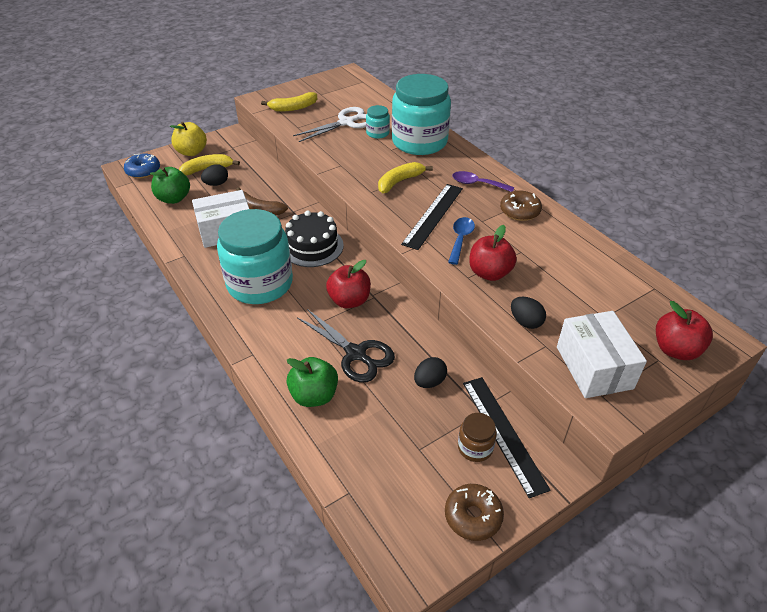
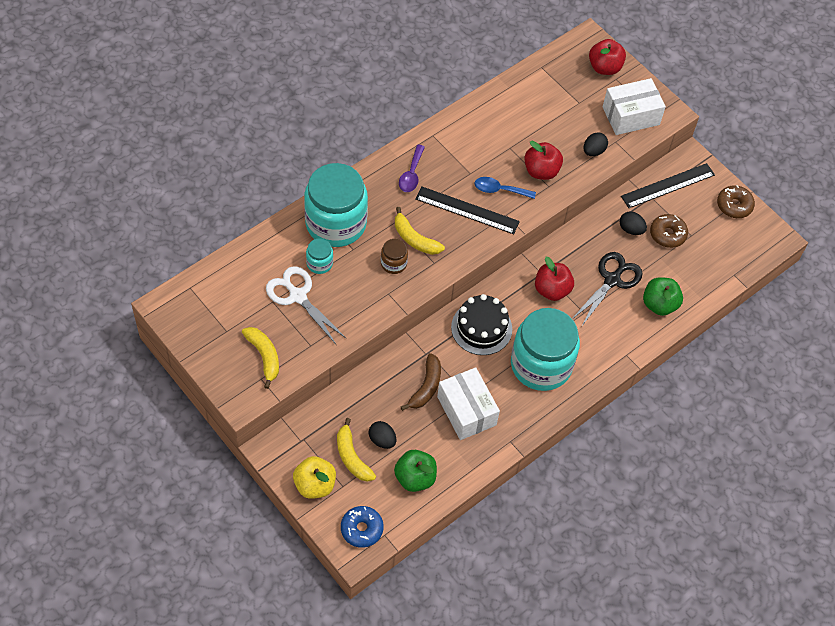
camera: 100 degrees left, 15 degrees up
(475, 447) = (683, 202): brown jar -> brown jar (393, 263)
(519, 211) = (452, 144): brown donut -> brown donut (667, 234)

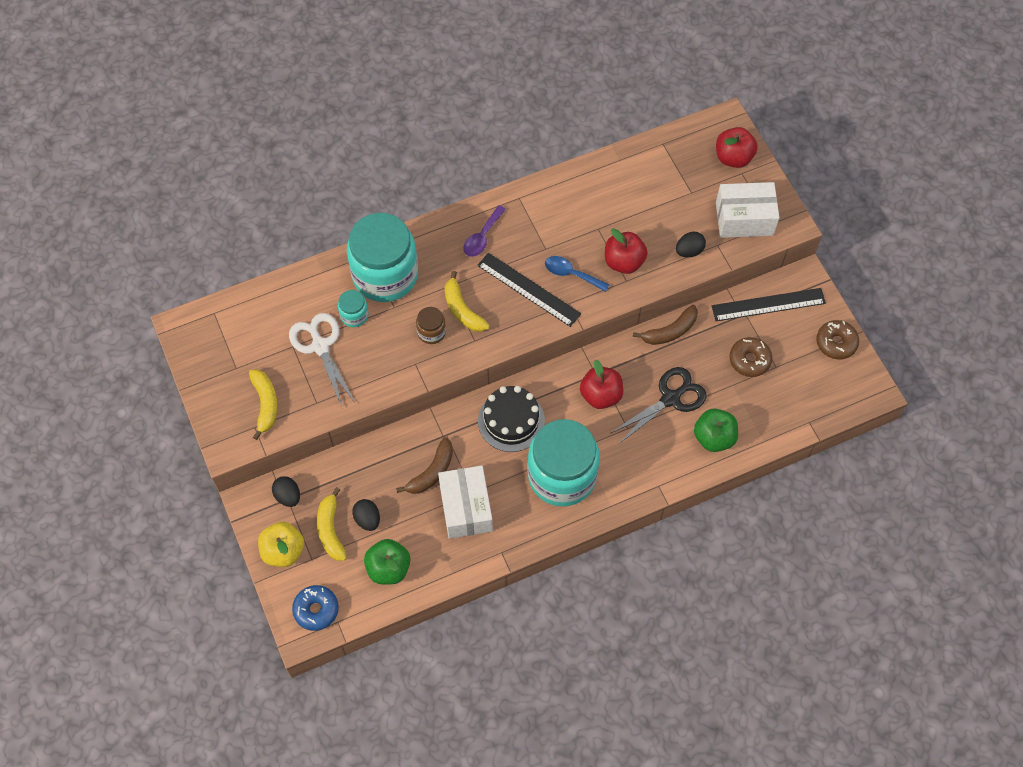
camera: 20 degrees right, 5 degrees up
(593, 224) = (670, 331): none -> brown banana
(631, 229) = (710, 346): black egg -> black egg (288, 496)

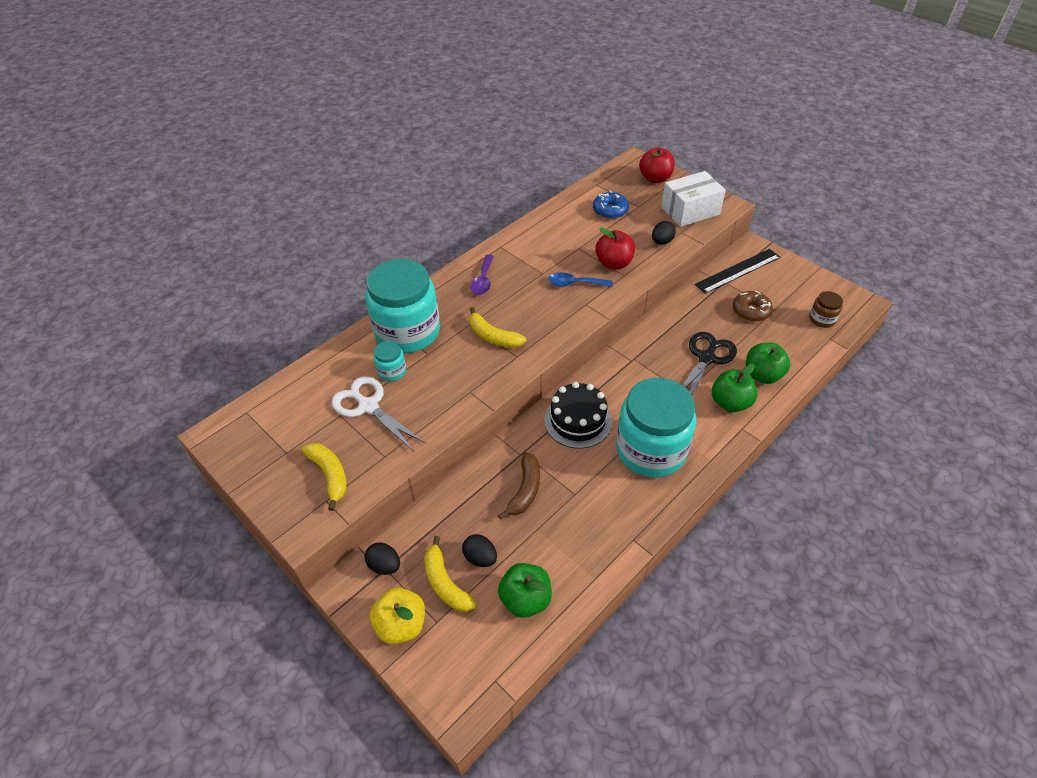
camera: 20 degrees left, 15 degrees down
(316, 610) = (465, 676): blue donut -> blue donut (610, 211)
(431, 332) = (473, 362): brown jar -> brown jar (822, 319)
(466, 508) = (576, 511): white box -> none
(529, 289) = (544, 305): black ruler -> none
(601, 395) = (646, 374): red apple -> none
(664, 455) = (730, 403): none -> green apple
(670, 331) = (673, 311): brown banana -> none
(836, 343) = (808, 279): brown donut -> none

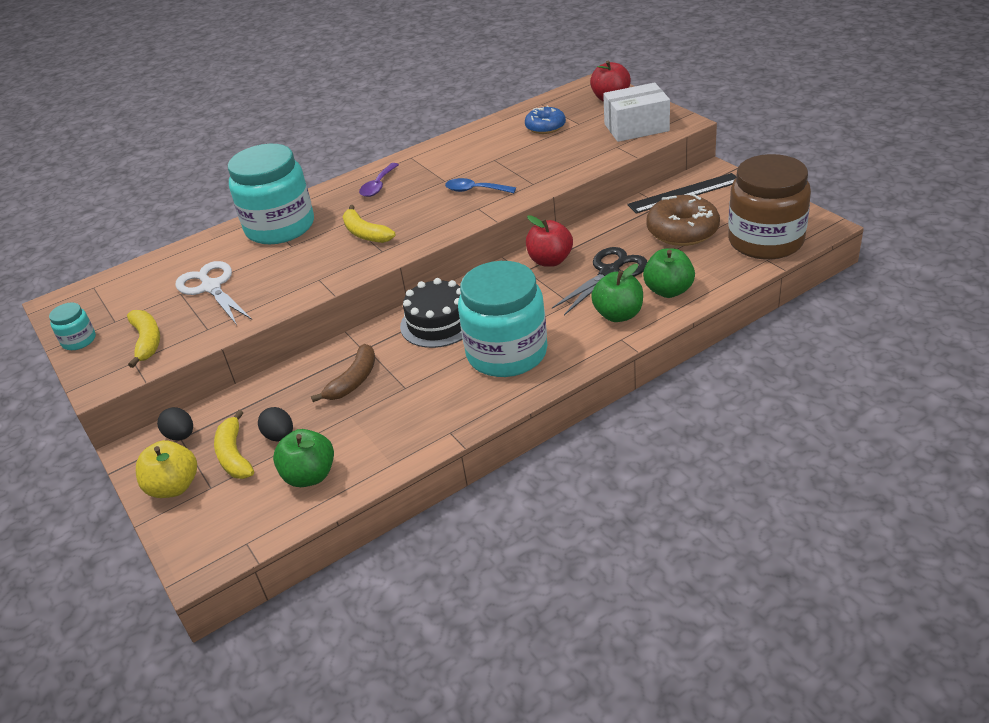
camera: 15 degrees right, 10 degrees down
(392, 371) = (248, 259): turquoise jar -> turquoise jar (79, 340)
(614, 263) = (526, 173): red apple -> red apple (550, 260)
(662, 242) = (590, 155): black egg -> none
(751, 311) = (682, 231): brown donut -> brown donut, size x1.56
(822, 319) = (765, 241): brown jar -> brown jar, size x2.35

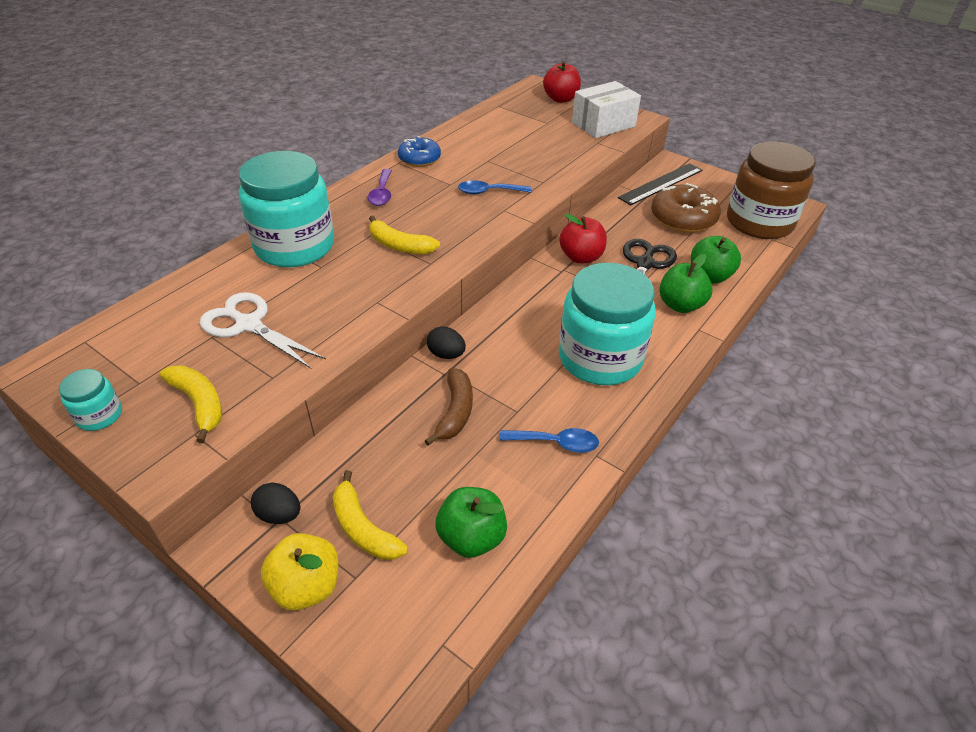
camera: 25 degrees left, 5 degrees up
(280, 436) = (407, 493): black egg -> black egg (446, 354)
(421, 417) = (556, 443): none -> blue spoon
(438, 323) = (509, 334): black cake -> none
(545, 127) = (517, 127): blue donut -> blue donut (419, 159)

